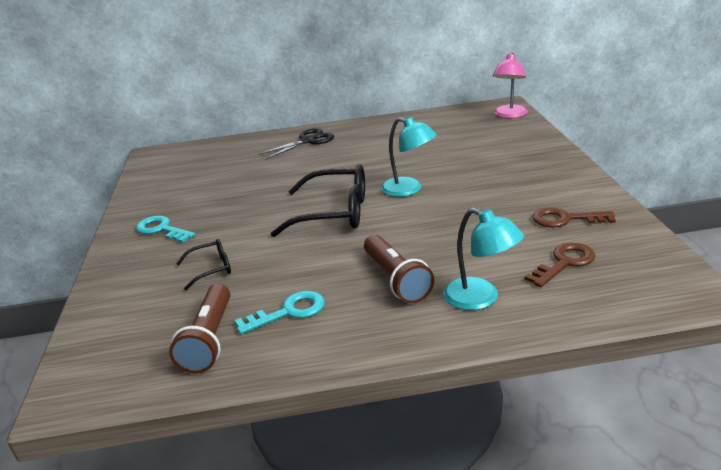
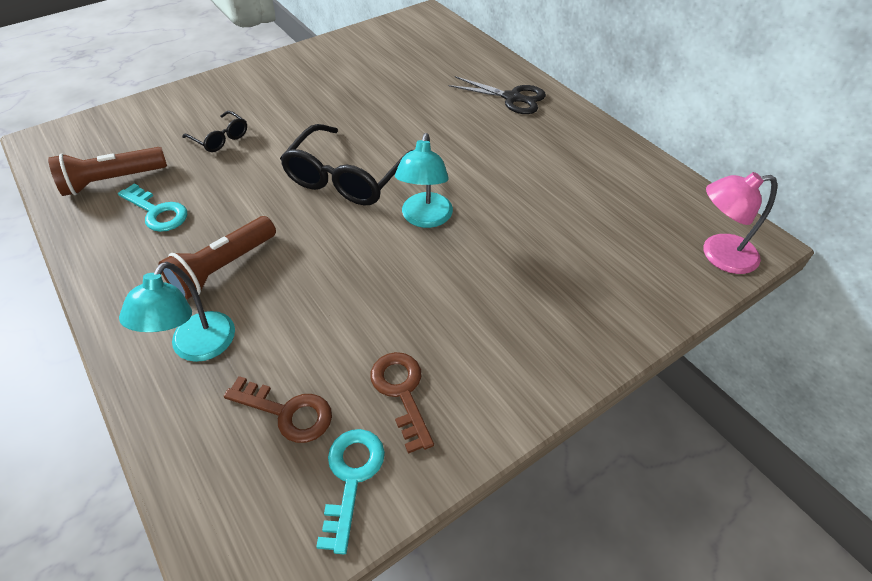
camera: 60 degrees right, 20 degrees up
(161, 229) = (281, 82): turquoise key -> turquoise key (351, 477)
(334, 213) = (347, 177): black glasses -> black glasses turned 45 degrees clockwise

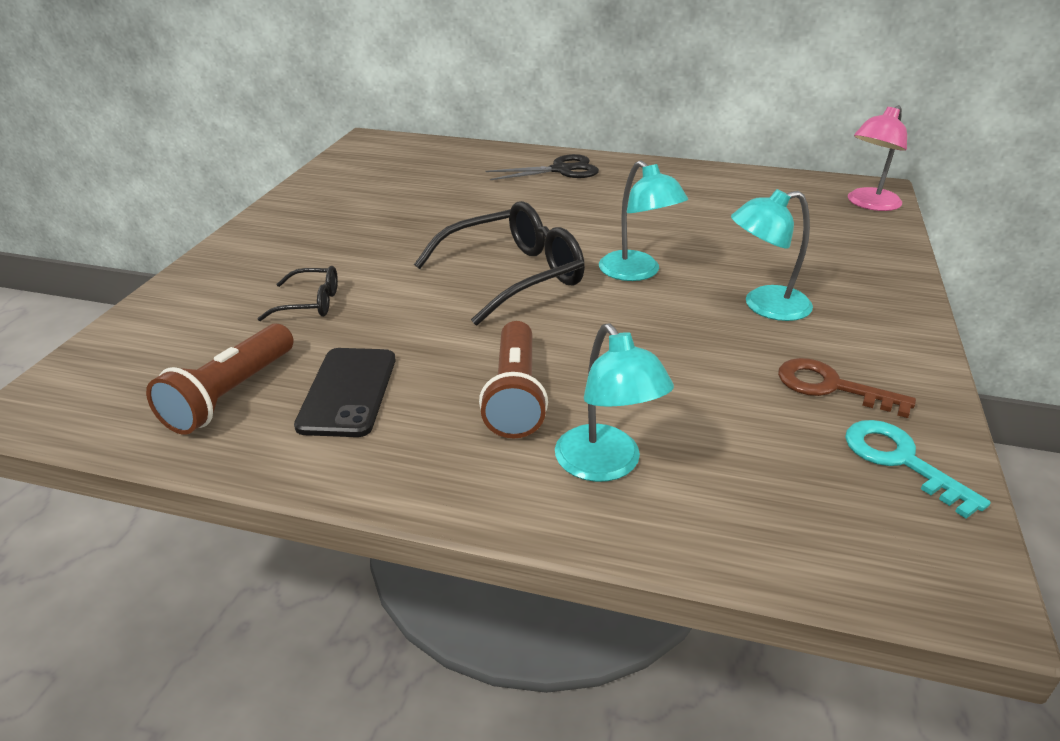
camera: 40 degrees left, 15 degrees down
(157, 212) = (348, 392): turquoise key -> black phone
(287, 412) = (775, 455): brown key -> none
(347, 177) = (513, 276): black glasses -> black glasses turned 105 degrees counterclockwise
(465, 299) = (764, 306): none -> turquoise lamp

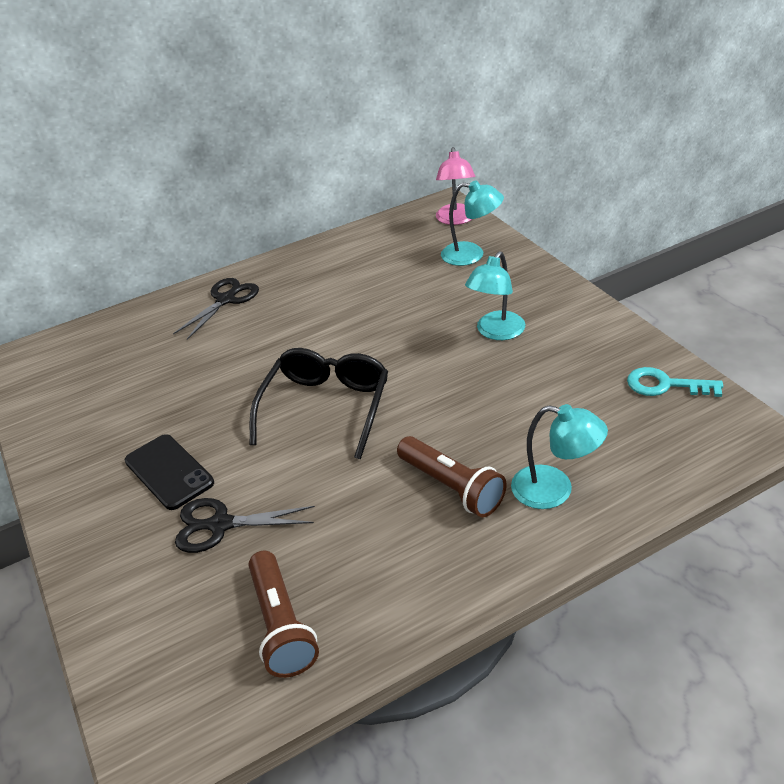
camera: 40 degrees left, 5 degrees up
(310, 303) = (220, 525): black glasses -> black scissors
(348, 392) = (354, 562): black phone -> black phone (169, 472)
(637, 272) = (397, 354): turquoise lamp -> turquoise lamp (471, 255)
(830, 387) = (589, 363): brown key -> none

